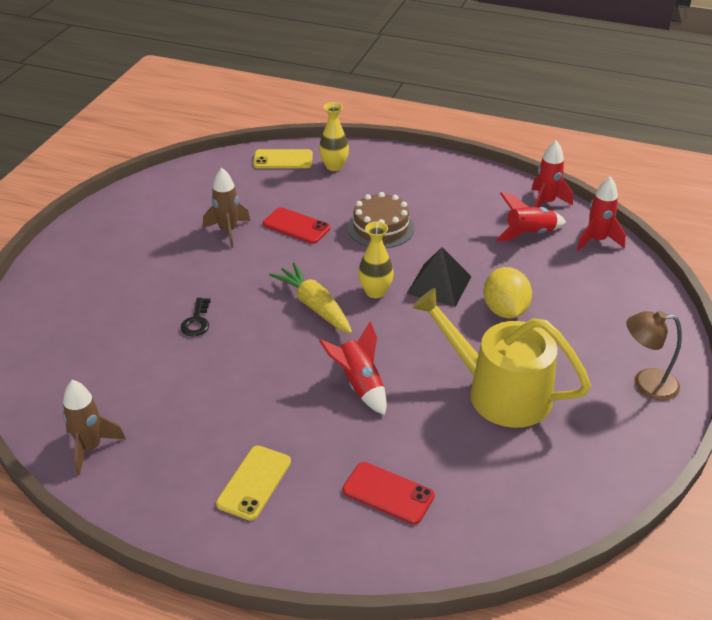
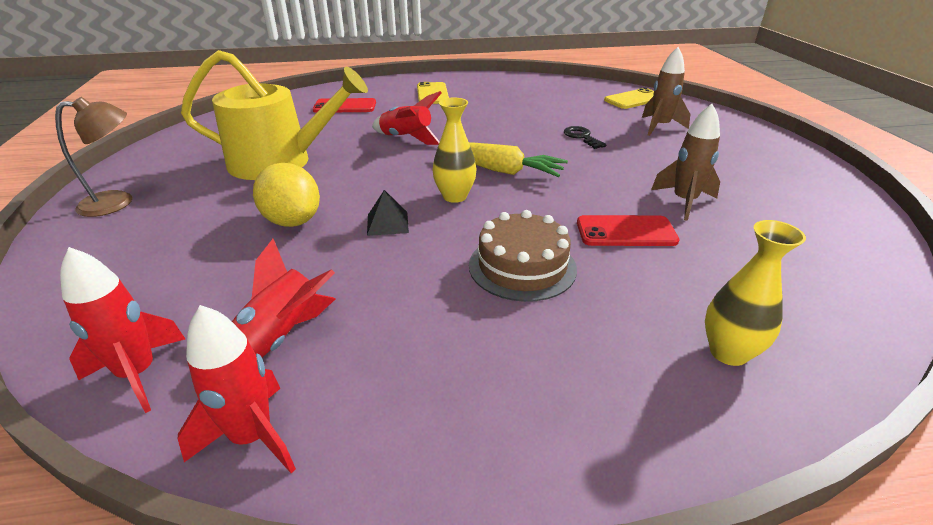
camera: 150 degrees right, 5 degrees down
(90, 448) = (542, 84): brown rocket -> brown rocket (659, 127)
(283, 159) = (819, 330): yellow phone -> yellow phone (634, 99)
(439, 285) = (387, 223): black pyramid -> black pyramid, size x0.59

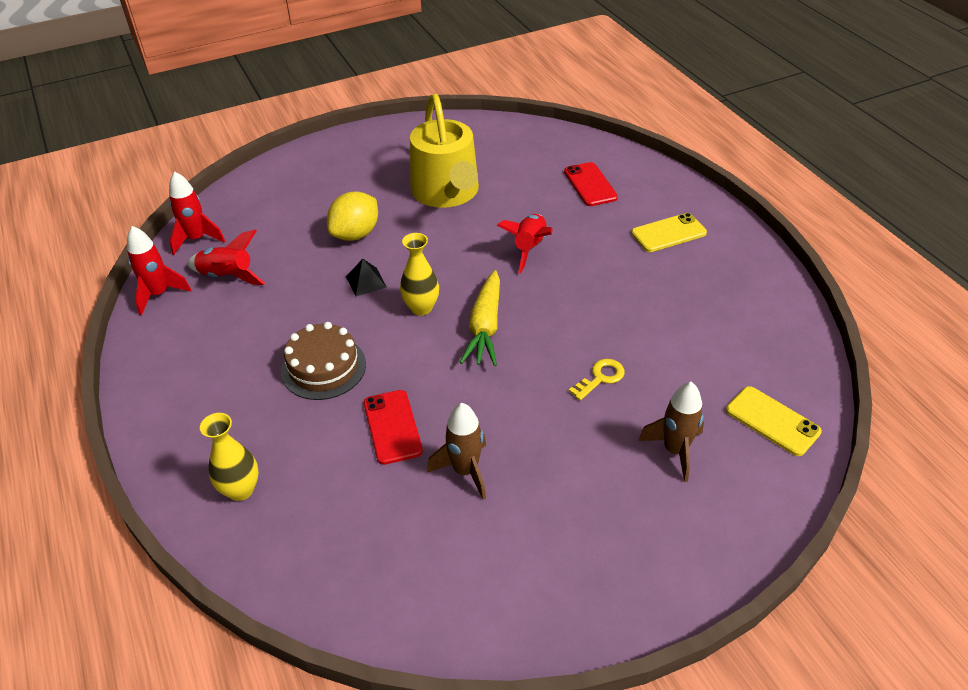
camera: 75 degrees right, 10 degrees up
(118, 202) = (357, 149): brown lamp -> none
(582, 137) = (600, 378): black key -> yellow key

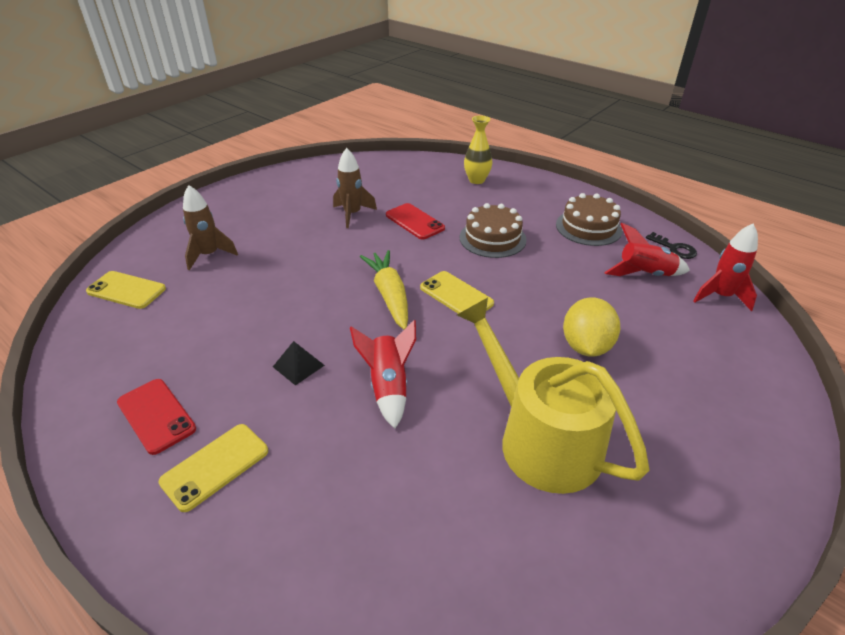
camera: 155 degrees right, 5 degrees down
(159, 294) = (674, 248): red rocket -> black key
(203, 349) = (588, 227): none -> brown cake
(366, 281) = (525, 303): black pyramid -> black pyramid (298, 366)
(421, 308) = (456, 295): yellow vase -> yellow phone
(590, 185) = (348, 529): red phone -> red phone (156, 415)
(600, 378) = (274, 284): yellow key -> none

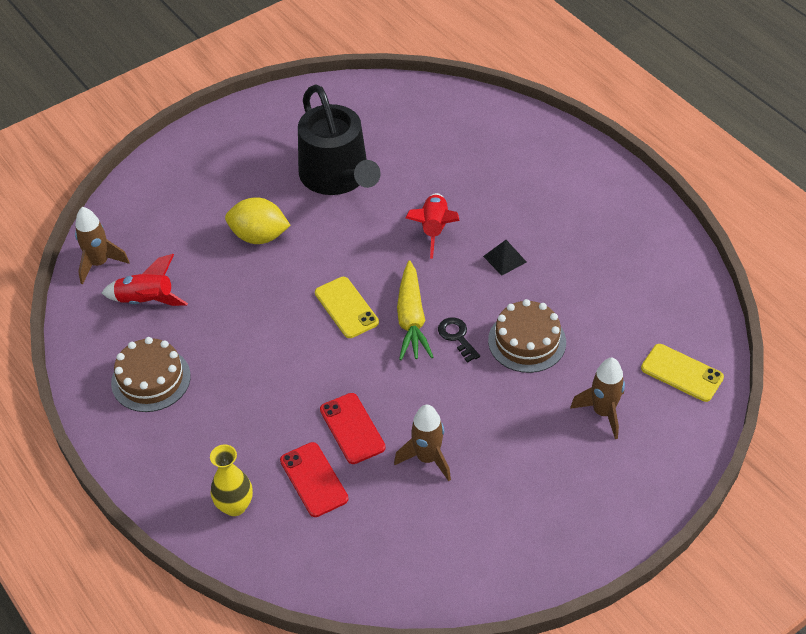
camera: 165 degrees left, 10 degrees up
(156, 415) = (614, 236): red phone -> red phone (314, 479)
(215, 466) = (564, 195): yellow phone -> none
(492, 238) = (272, 381): brown cake -> brown cake (527, 341)
(540, 439) = (337, 176): yellow watering can -> black watering can
(586, 346) = (259, 236): yellow lemon -> yellow lemon turned 75 degrees clockwise
(674, 248) = (85, 329): black key -> black key (457, 337)
(720, 296) = (99, 263): red rocket -> brown rocket

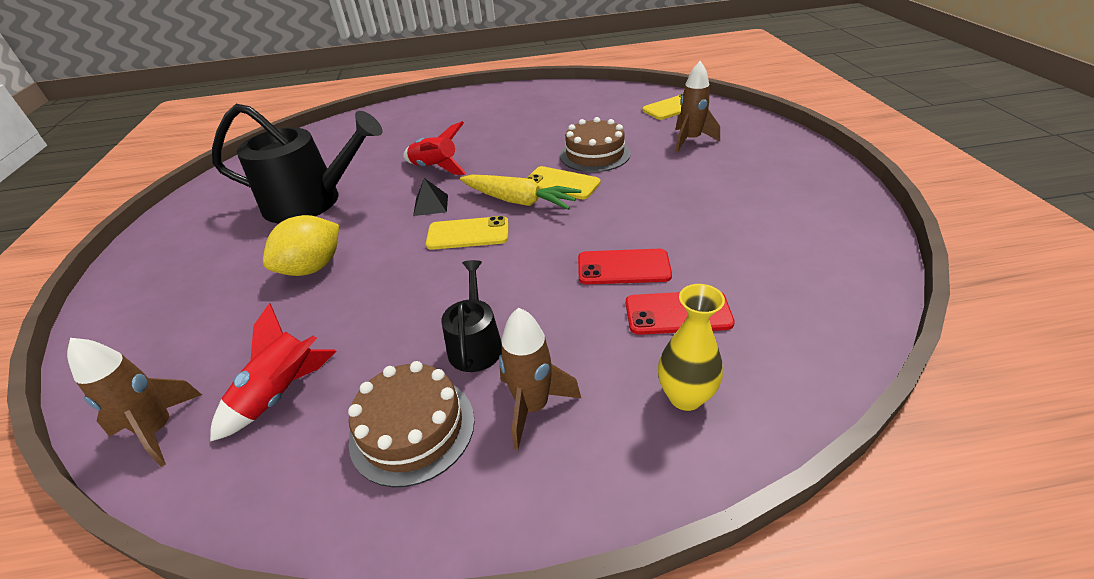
camera: 60 degrees left, 10 degrees down
(229, 375) = (475, 344): none -> black watering can
(427, 458) = (690, 230): brown rocket -> brown rocket (533, 407)
(457, 337) = (561, 183): black key -> yellow phone
(504, 259) = (503, 146): black pyramid -> black pyramid (430, 205)

